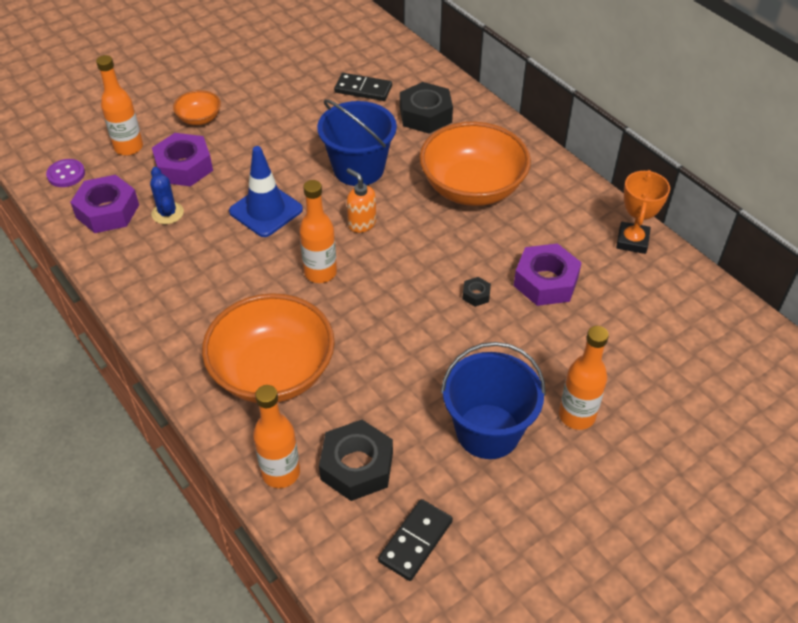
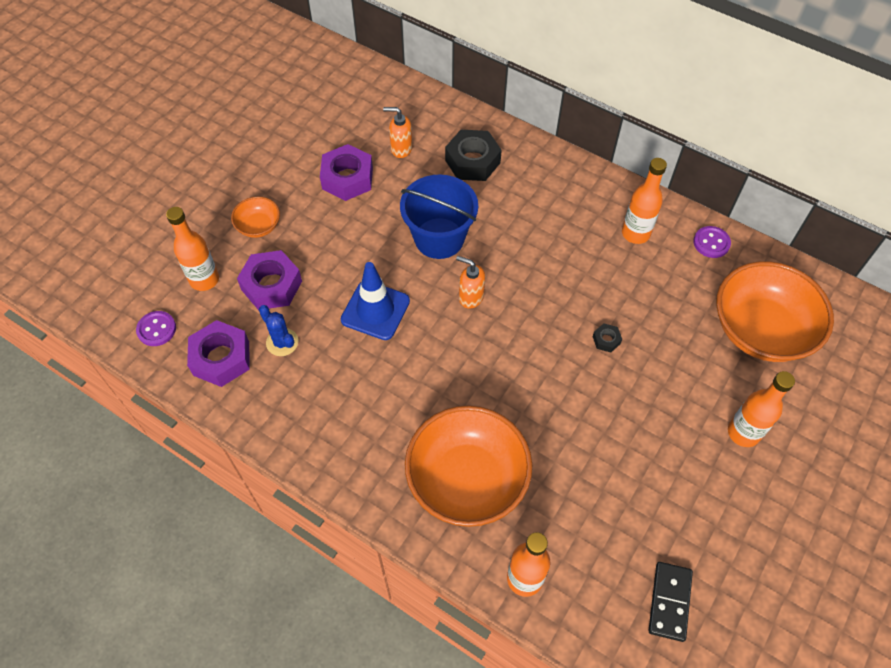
camera: 20 degrees left, 10 degrees up
(320, 273) = (459, 361): orange bottle -> orange bottle (635, 233)
(357, 466) = (586, 548): black nut -> none
(363, 89) = (401, 149): black domino -> orange soap dispenser
(472, 187) = (551, 228): orange bowl -> orange bowl (761, 330)
(488, 431) = (679, 473): blue bucket -> none
(546, 281) = (658, 307): purple nut -> purple nut (347, 178)
(632, 241) = (711, 243): orange trophy -> purple button

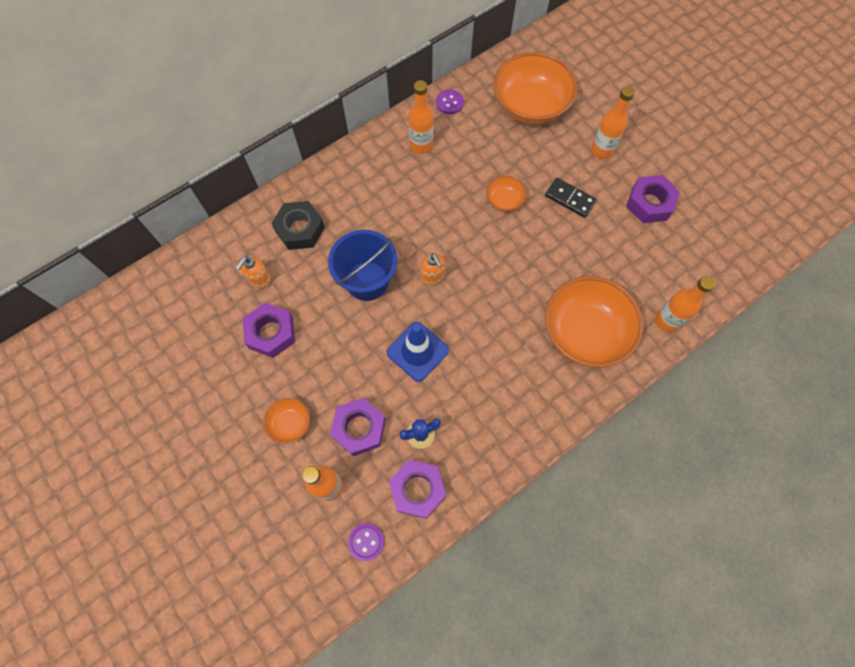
camera: 70 degrees left, 10 degrees up
(470, 297) = (432, 277): orange soap dispenser -> orange soap dispenser turned 75 degrees counterclockwise
(606, 340) = (504, 200): black nut -> orange bowl
(669, 602) = (703, 241): black domino -> black domino (570, 199)
(693, 514) = (649, 203): none -> purple nut

